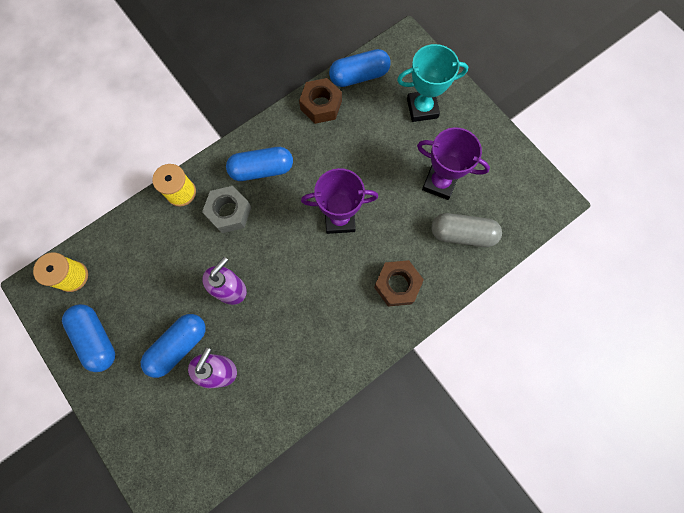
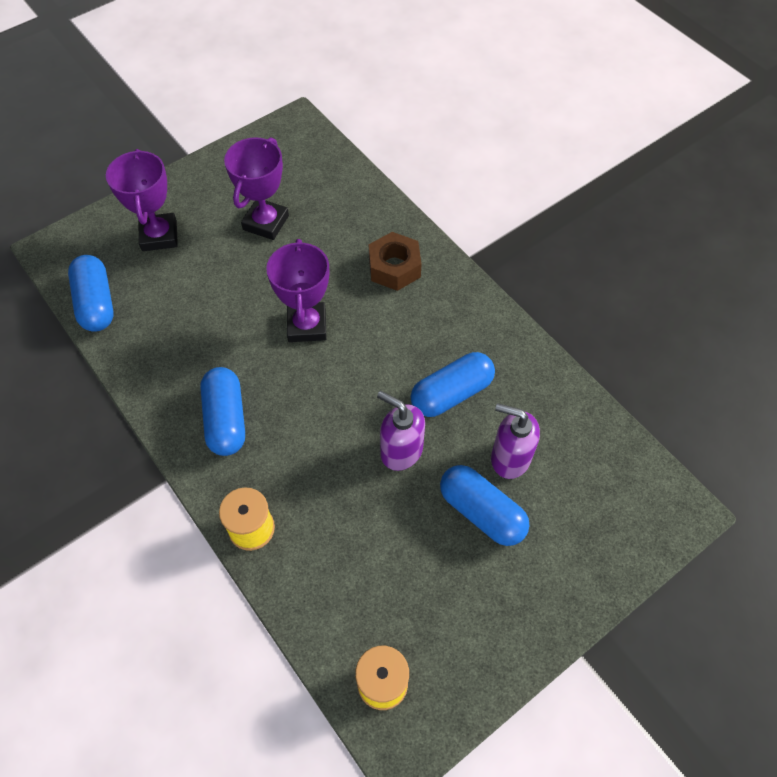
camera: 90 degrees left, 15 degrees down
(96, 338) = (478, 630): blue capsule -> blue capsule (451, 393)
(229, 212) = (288, 459): grey nut -> none
(321, 105) = (134, 348): brown nut -> none
(422, 108) = (159, 236): turquoise trophy -> purple trophy
(462, 234) = (333, 204): grey capsule -> none

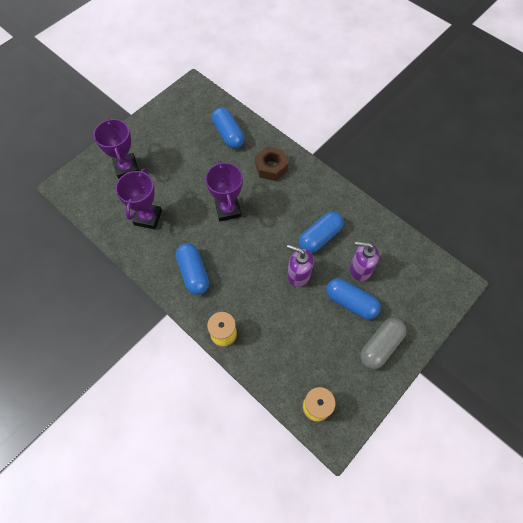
camera: 10 degrees left, 5 degrees up
(96, 303) = (98, 215): blue capsule -> blue capsule (228, 134)
(265, 222) = (189, 150): purple trophy -> purple trophy (148, 217)
(518, 596) = (380, 346): none -> grey capsule

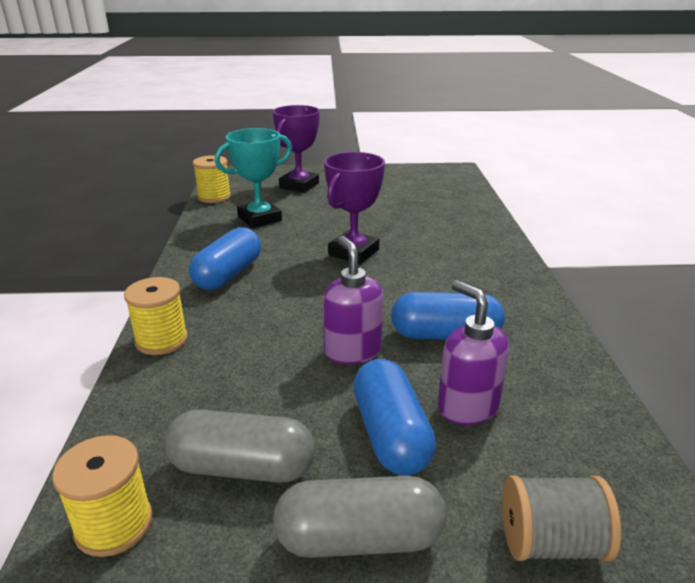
camera: 45 degrees right, 35 degrees down
(93, 217) = (214, 197): none -> yellow spool
(148, 217) = (259, 218): purple trophy -> turquoise trophy
(228, 134) = (446, 208): blue capsule -> none
(271, 167) = (465, 248): brown nut -> none
(325, 355) = (242, 467): none -> grey capsule
(422, 302) = (551, 542): none -> grey spool

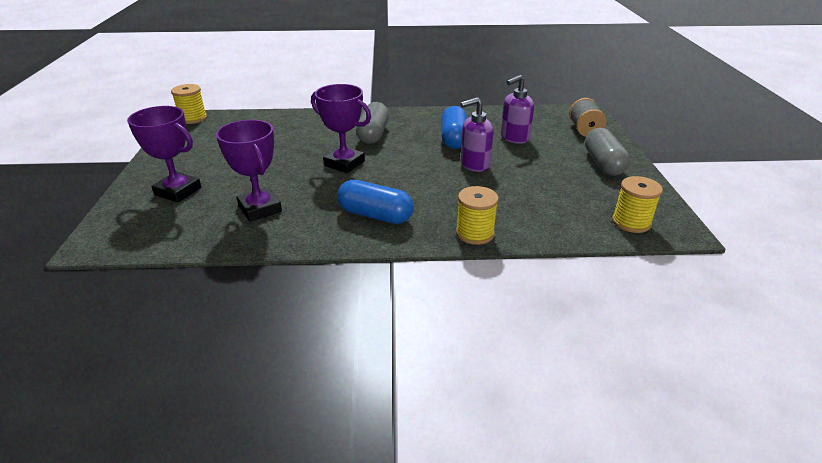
camera: 90 degrees left, 5 degrees up
(214, 197) = (181, 243): yellow spool -> yellow spool (193, 118)
(242, 467) = (579, 192): grey capsule -> grey capsule (373, 134)
(259, 218) = (260, 209): turquoise trophy -> purple trophy
(390, 434) = (540, 156): blue capsule -> none

